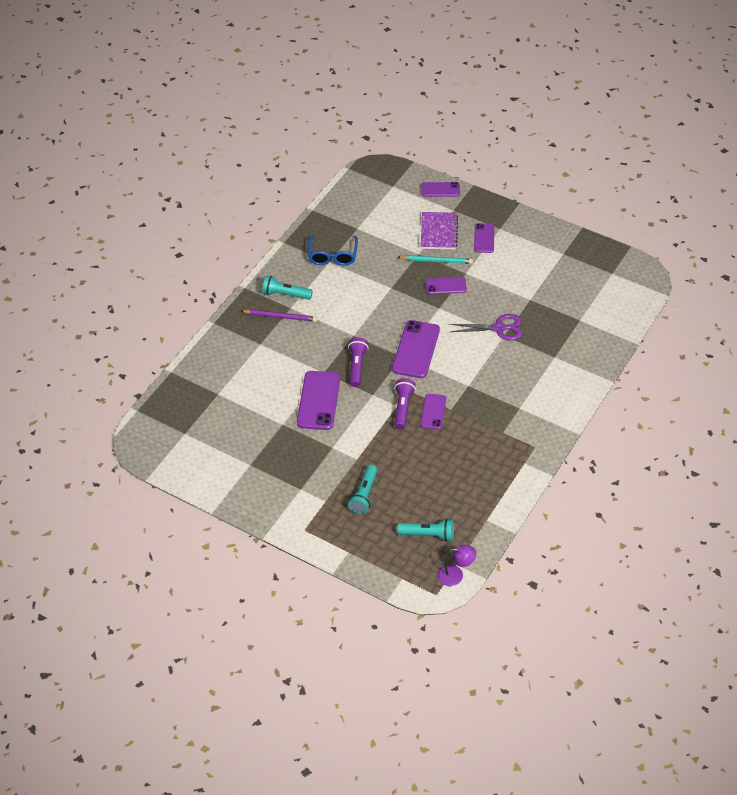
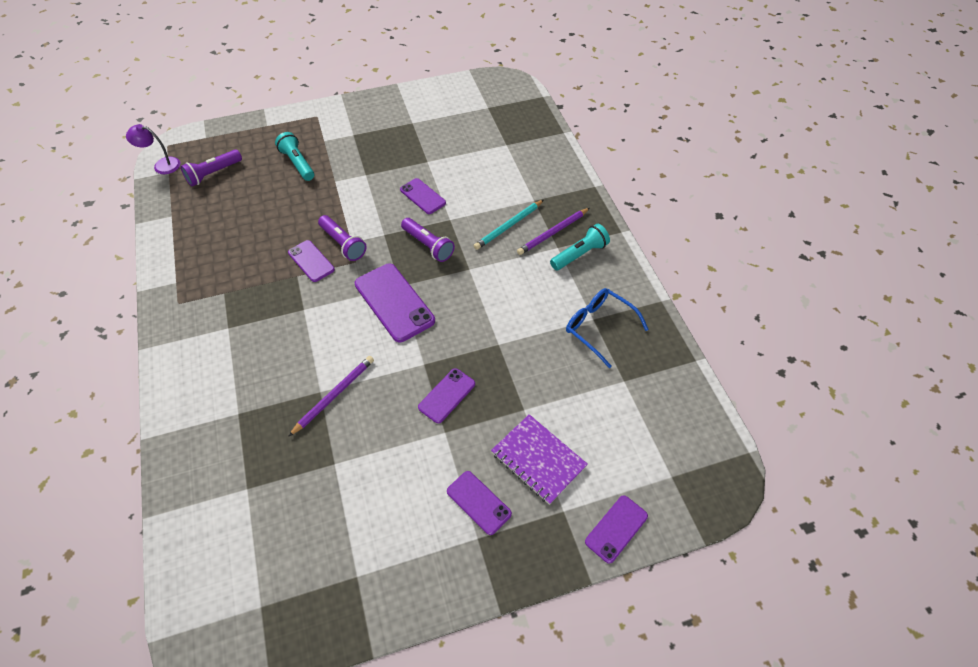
camera: 130 degrees right, 5 degrees up
(318, 400) = (422, 196): purple phone -> purple phone, size x0.59
(428, 535) = (213, 174): turquoise flashlight -> purple flashlight
(436, 261) = (493, 418): turquoise pencil -> turquoise pencil (508, 226)
(456, 575) = (162, 165): purple lamp -> purple lamp turned 60 degrees clockwise
(499, 328) = (334, 395): purple scissors -> purple pencil

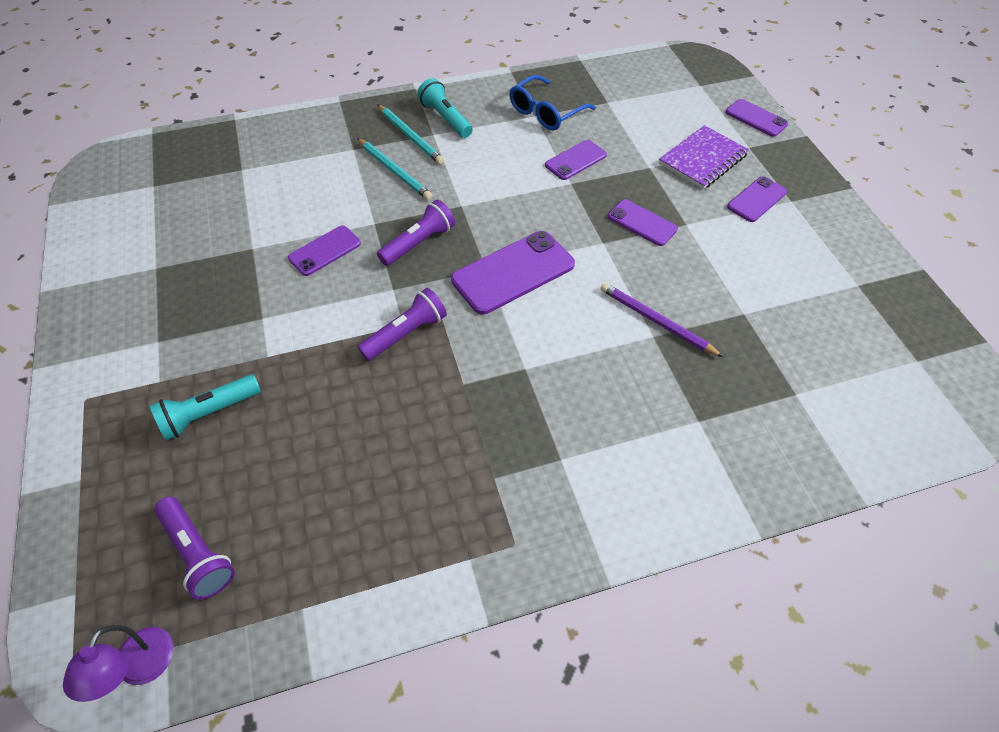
camera: 90 degrees left, 0 degrees up
(311, 261) = (436, 369): purple phone -> purple phone (575, 160)
(553, 233) = (410, 136): purple pencil -> turquoise pencil

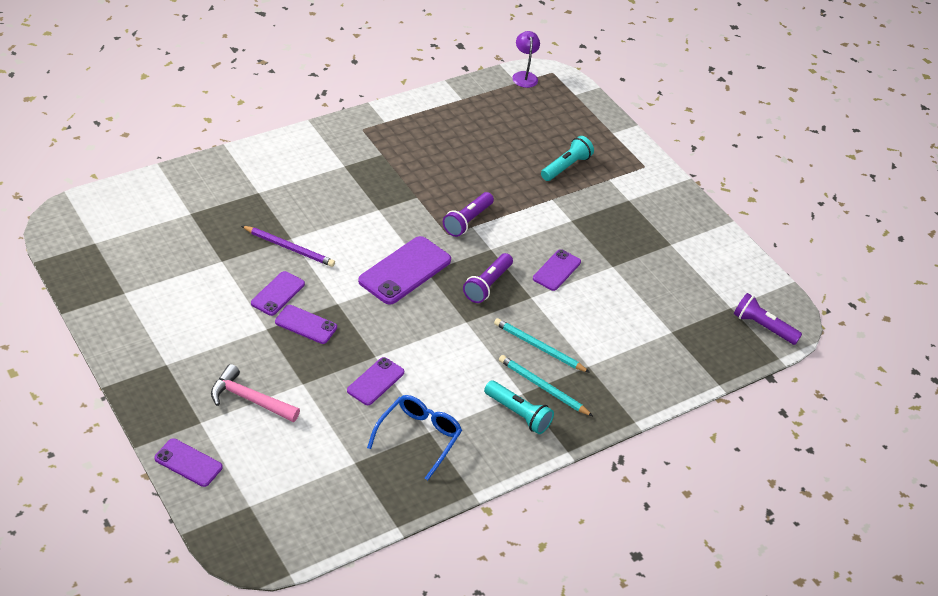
camera: 160 degrees right, 10 degrees down
(198, 553) = (526, 112): purple flashlight -> purple flashlight (763, 327)
(703, 159) = (249, 399): purple notebook -> pink hammer
(756, 199) = (200, 361): purple phone -> purple phone (278, 293)

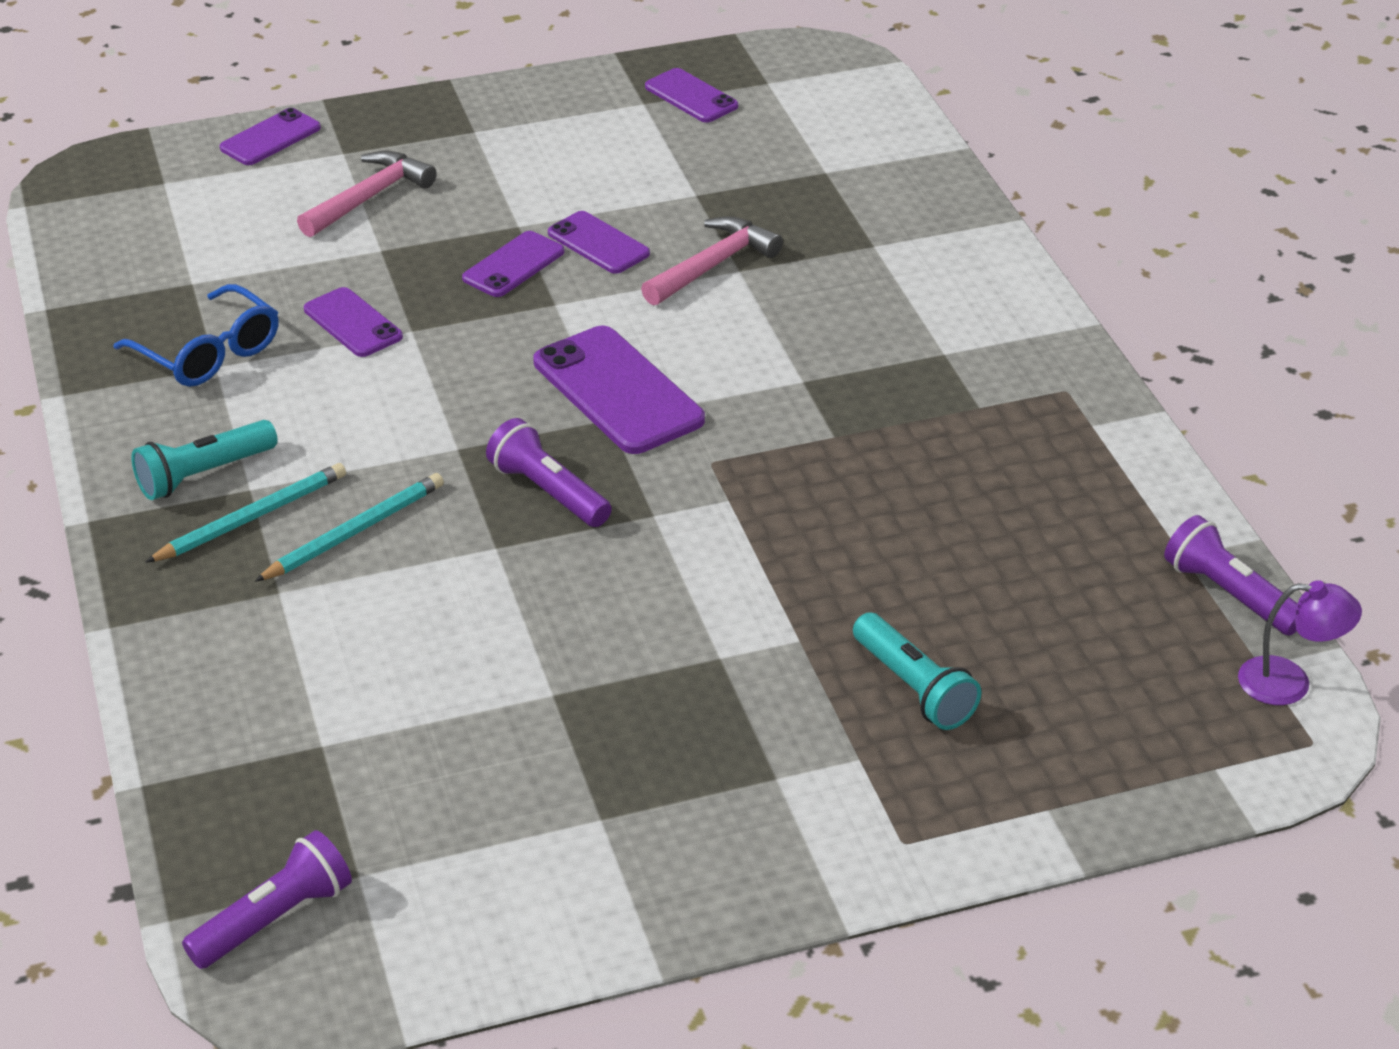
camera: 110 degrees right, 5 degrees down
(289, 248) = (713, 265): purple pencil -> pink hammer
(467, 221) = (746, 495): purple flashlight -> purple flashlight (1229, 594)
(557, 270) = (563, 600): purple phone -> purple phone (691, 96)

